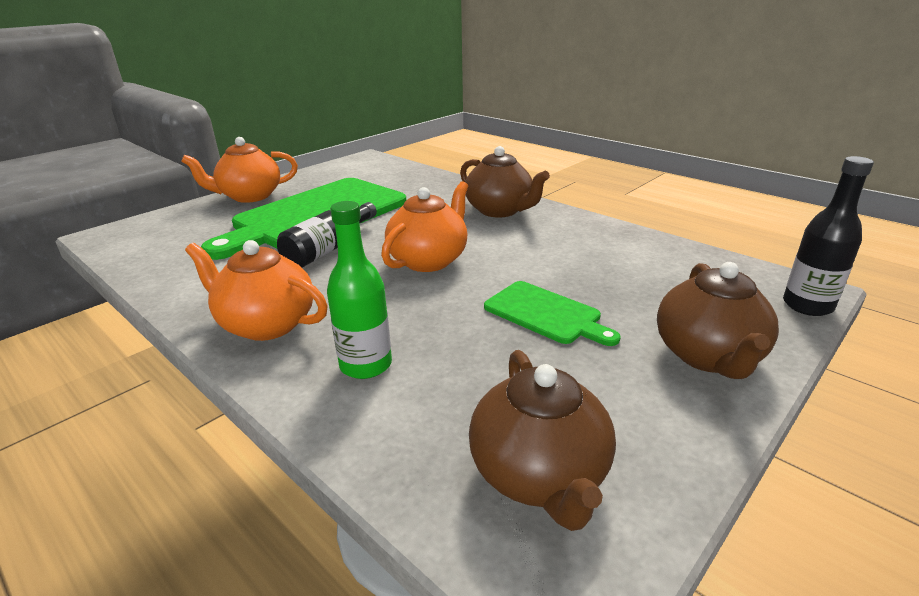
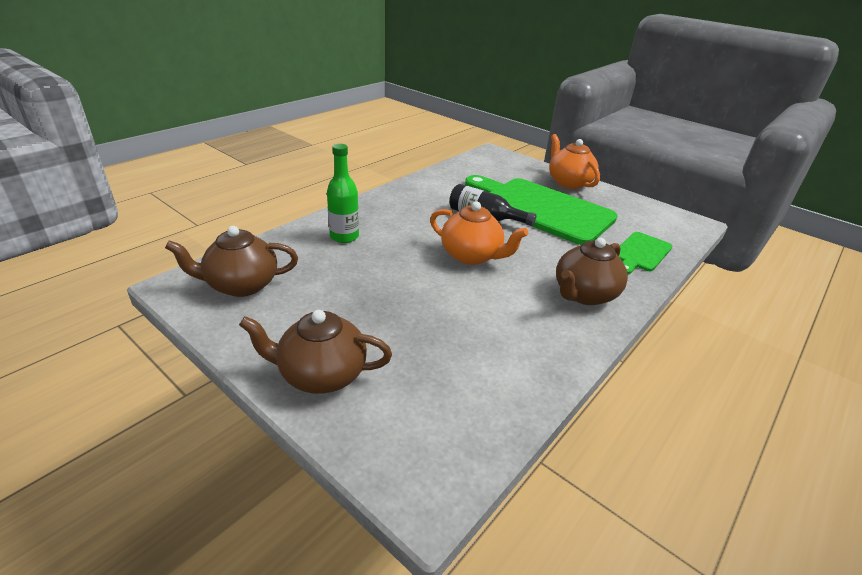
camera: 85 degrees right, 5 degrees up
(266, 324) = (389, 207): orange teapot -> none
(546, 314) = (390, 302): green cutting board -> green cutting board (640, 253)
(807, 305) = (390, 478): black bottle -> none

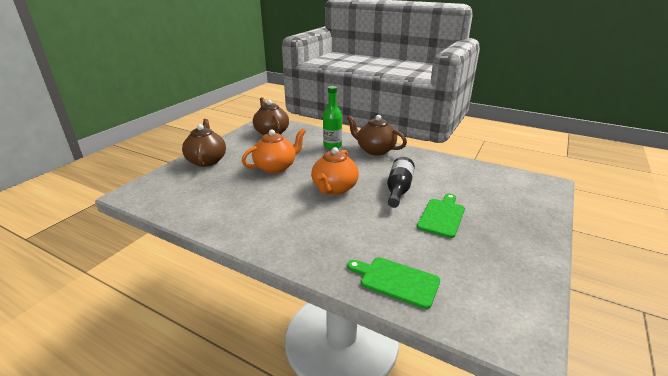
camera: 80 degrees right, 5 degrees down
(541, 209) = (442, 216): green cutting board -> green cutting board, size x0.48
(568, 182) = (529, 233): orange teapot -> orange teapot (276, 167)
(584, 294) = (302, 240): brown teapot -> brown teapot (375, 150)

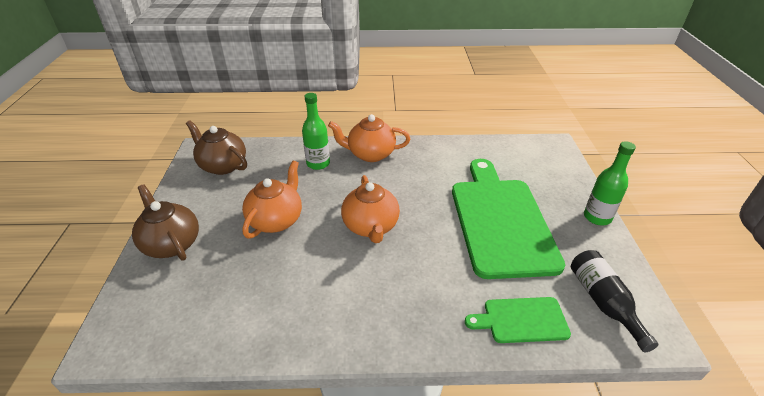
camera: 30 degrees left, 10 degrees up
(375, 150) = (370, 154): brown teapot -> orange teapot
(398, 189) = (436, 202): black bottle -> black bottle (603, 302)
(442, 216) = (500, 221): green cutting board -> green cutting board, size x2.10
(542, 242) = (597, 217): none -> green bottle

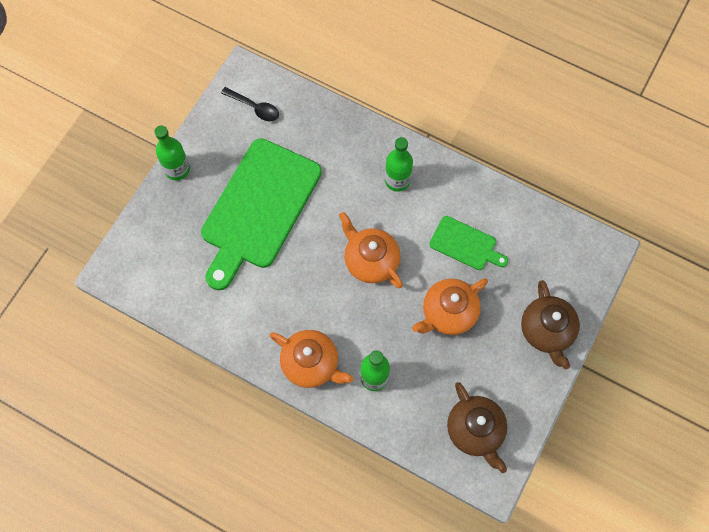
camera: 150 degrees left, 30 degrees up
(371, 226) = (370, 261): orange teapot -> orange teapot turned 60 degrees counterclockwise
(393, 304) = (397, 180): none -> green bottle
(521, 320) = (320, 125): green cutting board -> green cutting board (465, 244)
(603, 302) = (254, 107): black bottle -> black spoon

